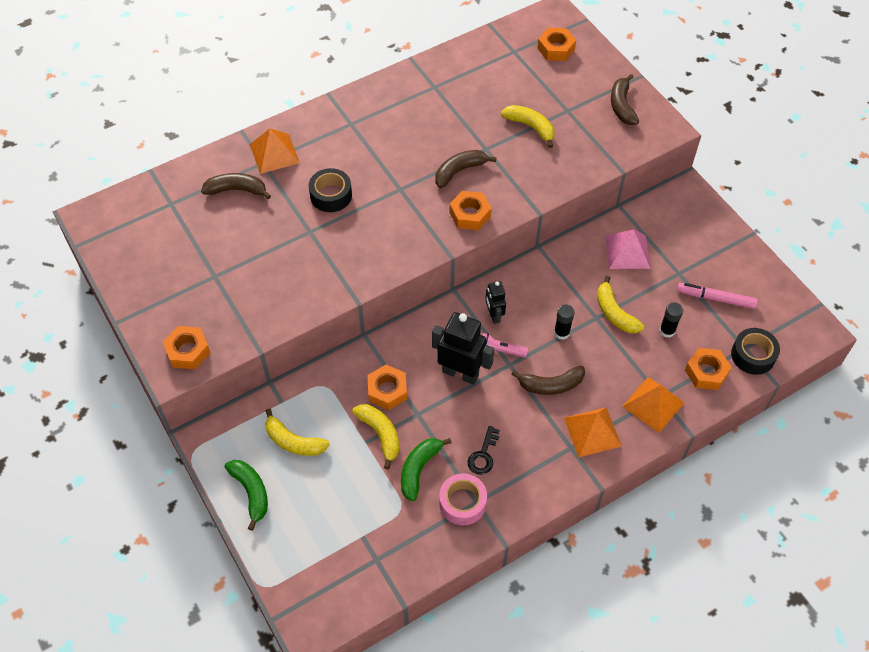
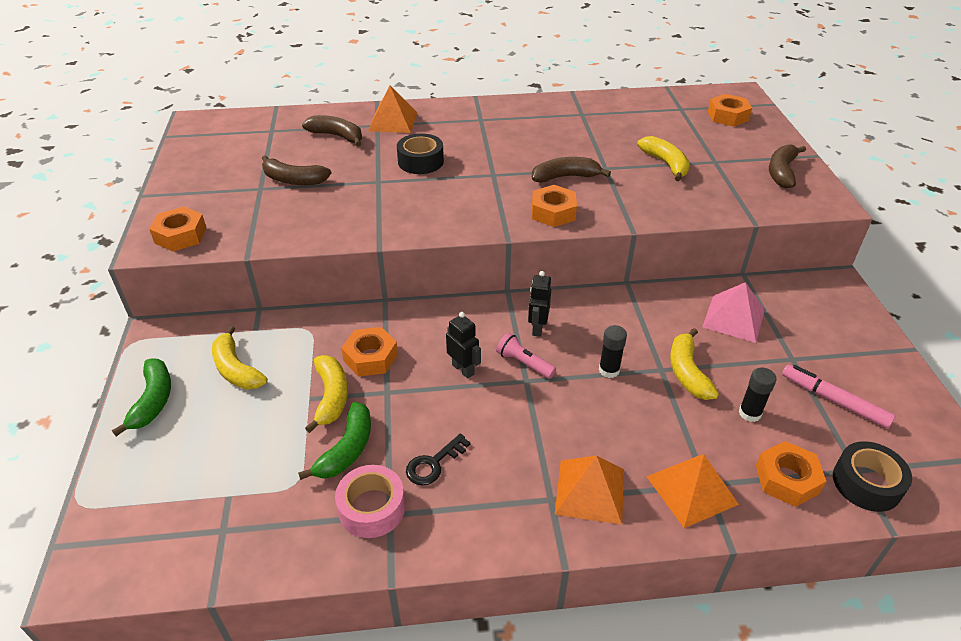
camera: 25 degrees right, 15 degrees down
(419, 469) = (347, 449): green banana -> green banana turned 150 degrees clockwise
(460, 373) = (463, 369): black robot -> black robot, size x0.56
(551, 385) = (565, 419): brown banana -> brown banana (294, 180)

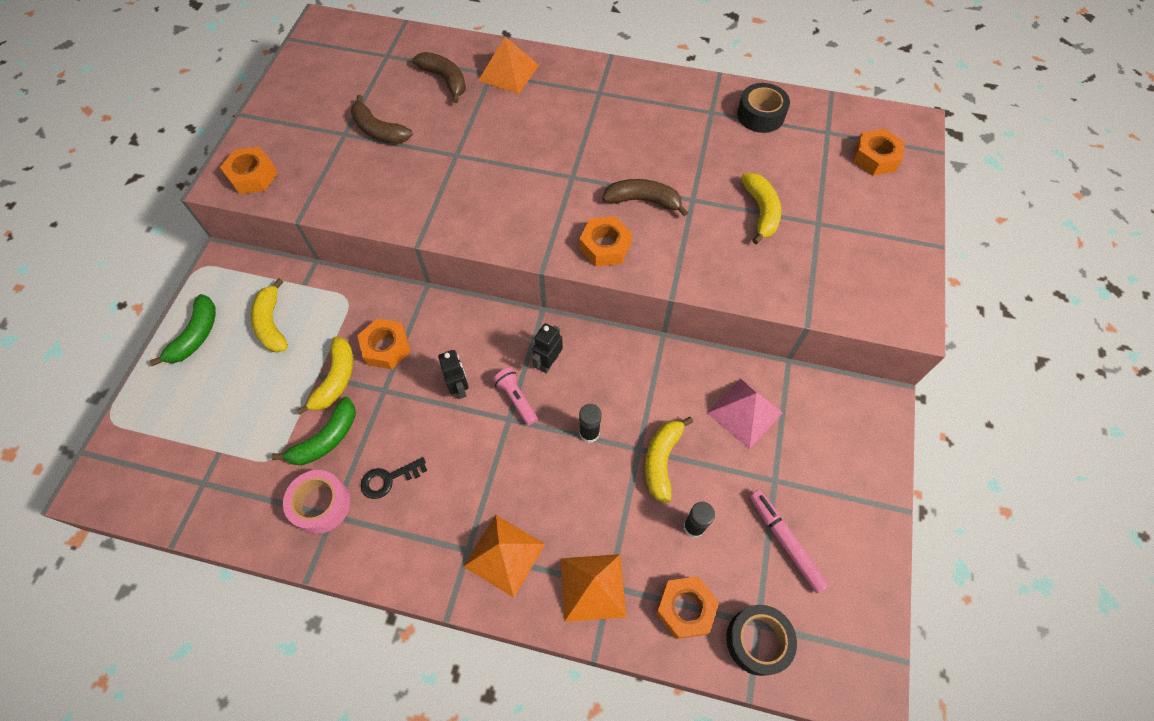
camera: 20 degrees right, 20 degrees up
(420, 161) = (509, 138): black tape -> black tape (760, 115)
(781, 172) = (884, 260): brown banana -> none

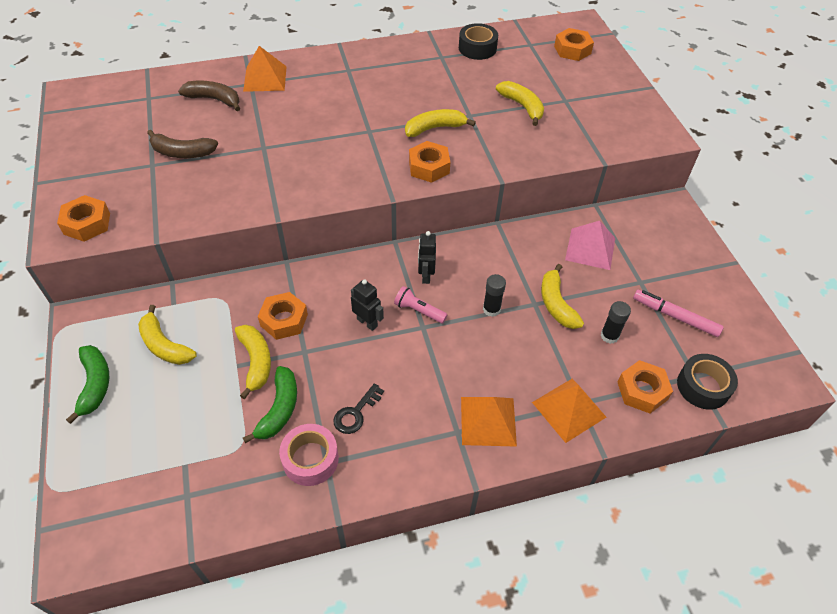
camera: 30 degrees left, 10 degrees down
(643, 201) = (435, 128): brown banana -> yellow banana

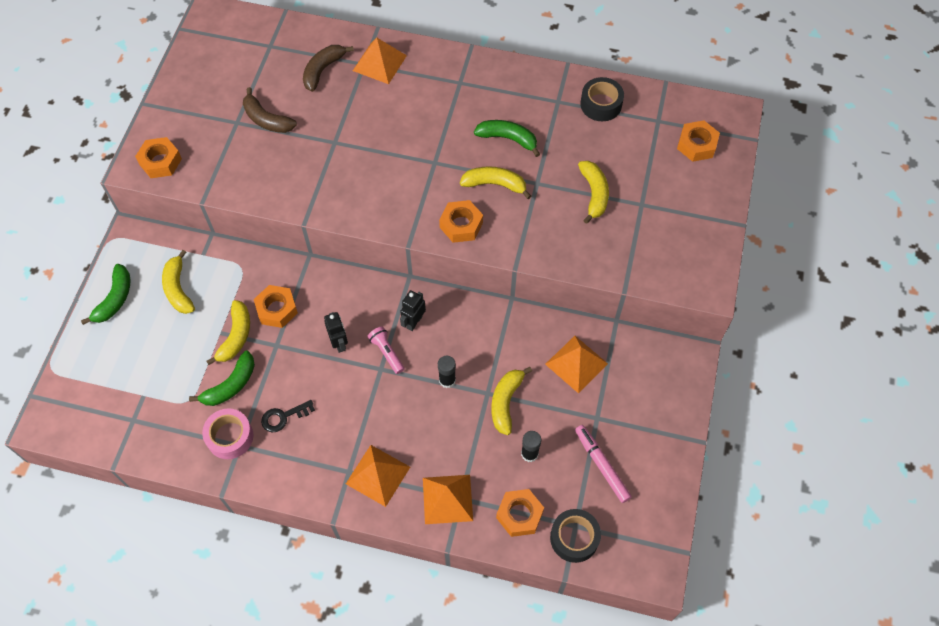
camera: 30 degrees right, 10 degrees up
(214, 99) = (323, 70): brown banana -> brown banana turned 105 degrees counterclockwise
(420, 94) = (508, 139): none -> green banana
(590, 248) = (576, 363): pink pyramid -> orange pyramid

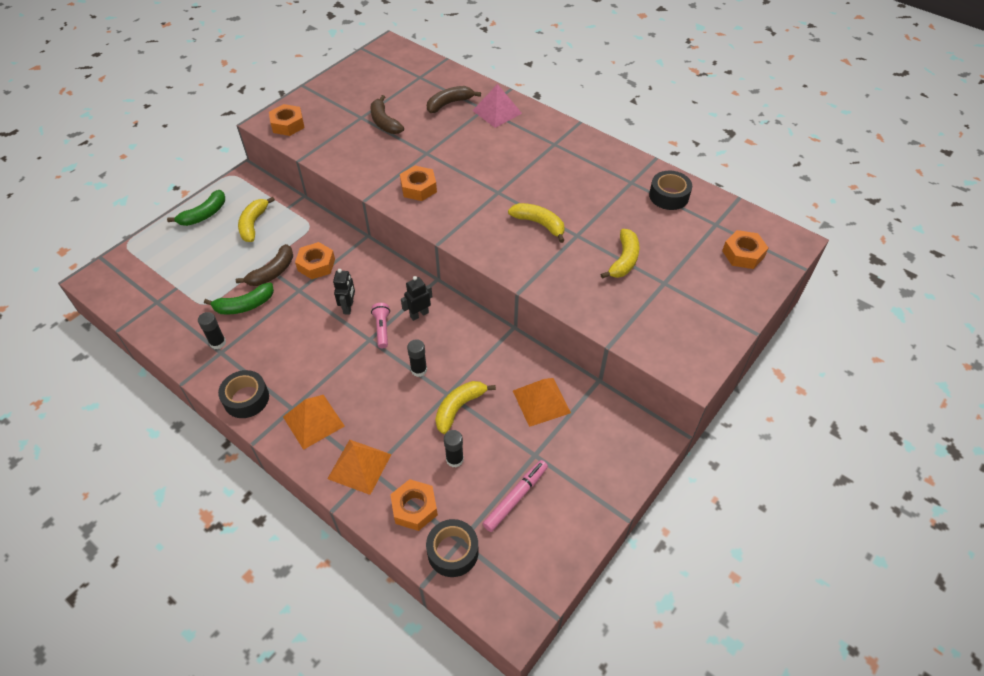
camera: 25 degrees right, 10 degrees down
(230, 437) = (218, 343): pink tape -> black glue stick
(236, 336) = (272, 272): yellow banana -> brown banana
(283, 417) = (268, 345): black key -> none
(298, 482) = (246, 399): none -> black tape
(379, 63) = (497, 112): orange pyramid -> pink pyramid
(461, 225) = (492, 244): orange nut -> orange nut (418, 188)
(508, 139) = (571, 195): green banana -> none
(601, 465) = (516, 498): pink marker -> pink marker turned 45 degrees clockwise

